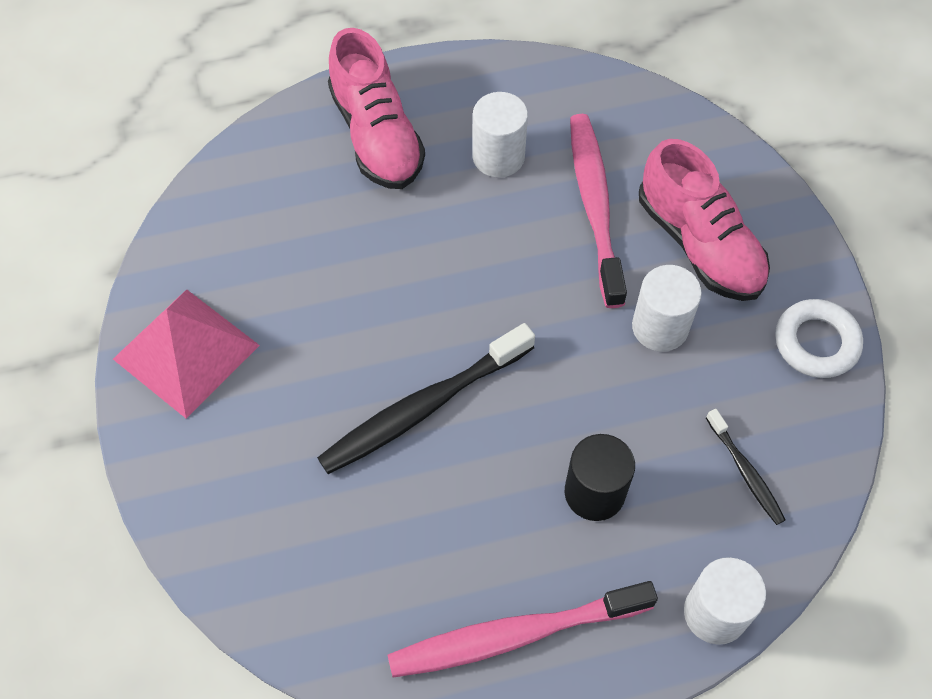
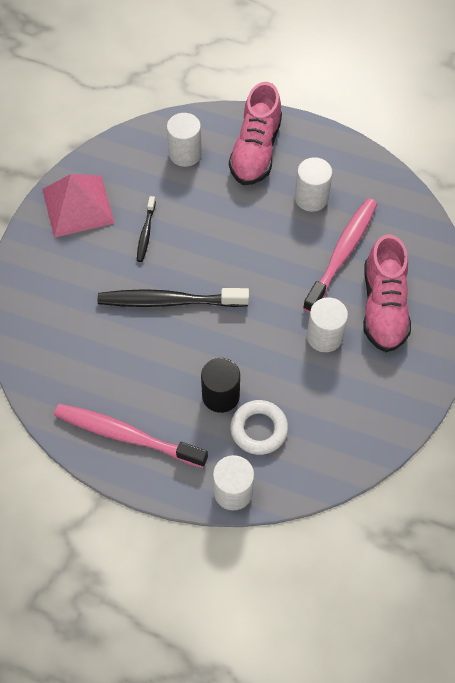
camera: 35 degrees right, 0 degrees up
(284, 192) = (185, 154): none -> white cylinder
(745, 472) = (308, 436): black toothbrush -> black toothbrush (146, 233)
(816, 342) = (404, 397): white ring -> white ring (259, 429)

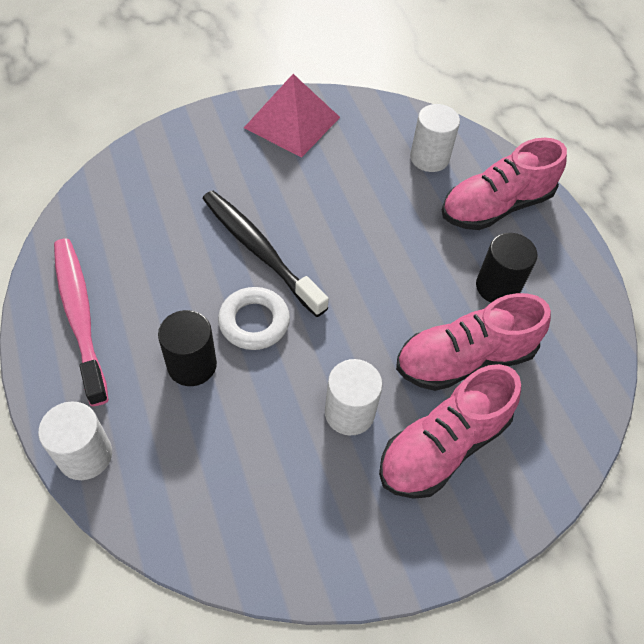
camera: 45 degrees right, 5 degrees down
(146, 233) = (315, 185): black toothbrush -> none
(259, 429) = (181, 428): white ring -> white ring (254, 322)
(311, 198) = (497, 287): white cylinder -> black cylinder
(342, 254) = (464, 359): pink toothbrush -> pink shoe

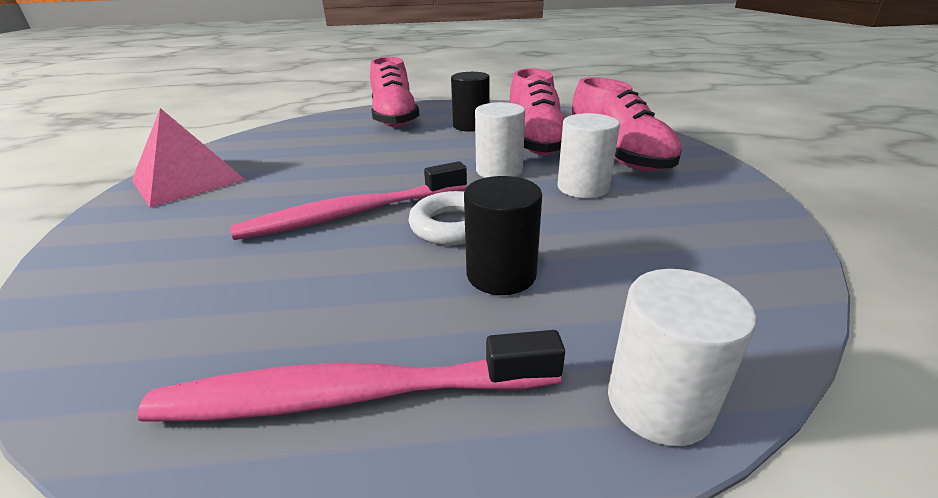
camera: 70 degrees left, 25 degrees down
(259, 251) = (353, 213): black toothbrush -> pink toothbrush
(429, 158) = (320, 131): white cylinder -> white cylinder (499, 171)

